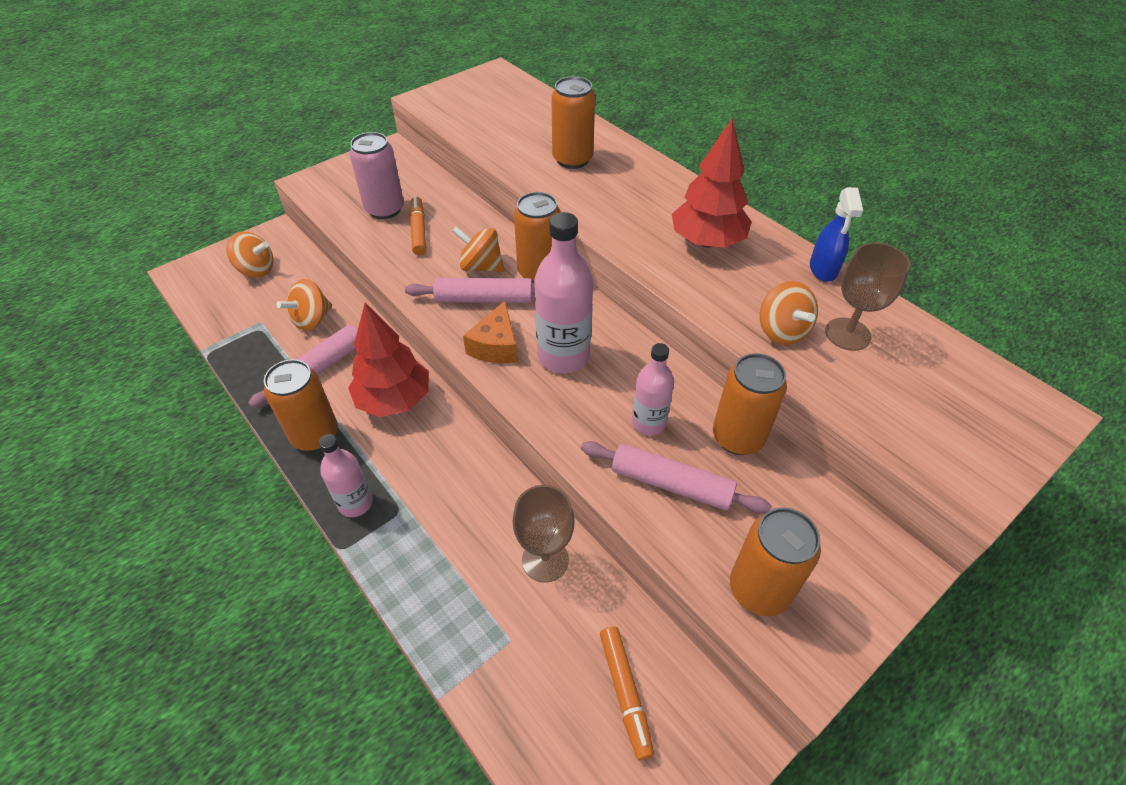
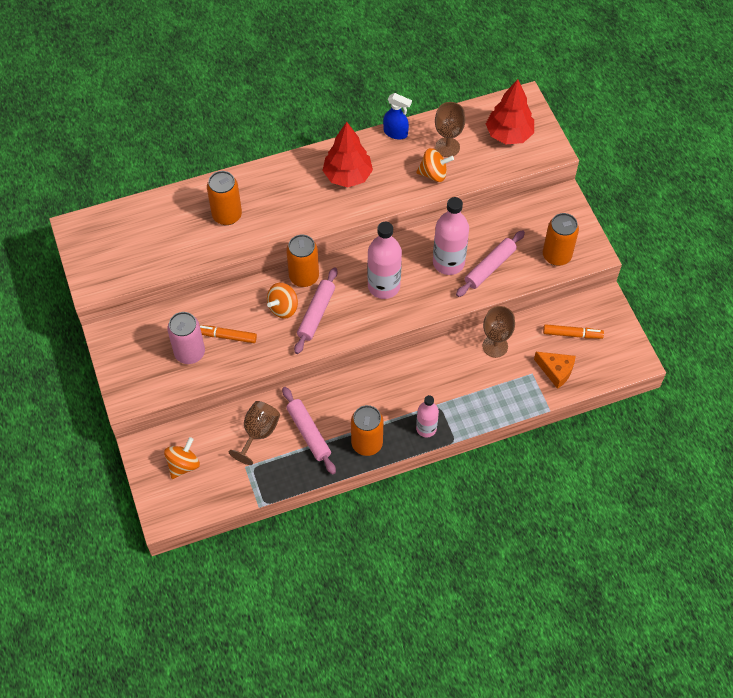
camera: 70 degrees left, 10 degrees up
(312, 320) = (258, 433): orange spinning top -> brown goblet
(394, 400) = (355, 395): red tree -> red tree (509, 135)
(496, 346) = (361, 318): orange cheese -> orange cheese (556, 371)
(648, 423) = (448, 263): pink bottle -> pink bottle, size x1.64
(738, 437) = (473, 227): orange can -> none

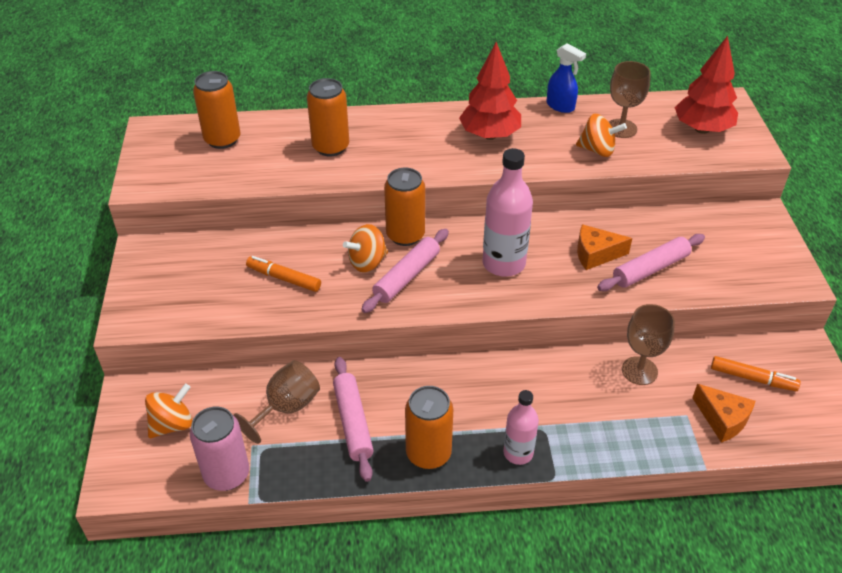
camera: 15 degrees right, 15 degrees down
(190, 353) = (230, 287): pink can -> pink can (226, 475)
(448, 263) = (596, 254): pink bottle -> orange cheese
(556, 256) = (745, 273): orange can -> orange can (222, 139)

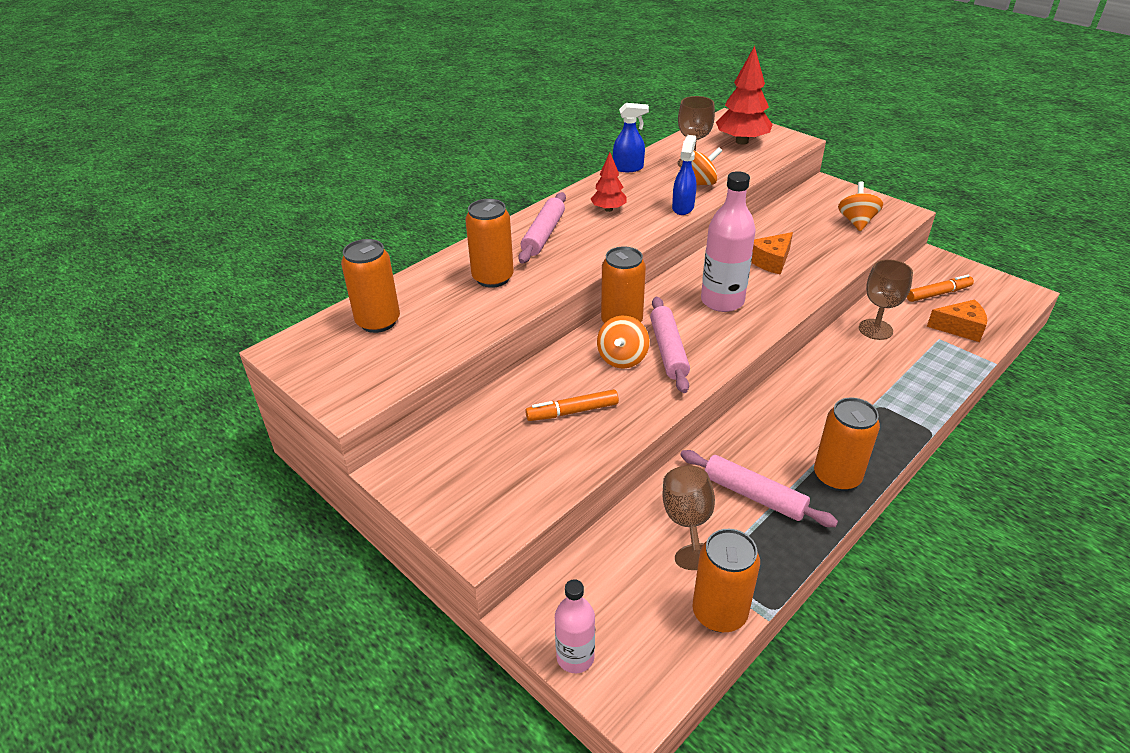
camera: 40 degrees left, 5 degrees down
(172, 424) = (612, 611): orange spinning top -> orange spinning top (856, 222)
(226, 475) = (719, 613): pink can -> orange can
(489, 135) = (608, 209): red tree -> red tree, size x0.58
(518, 453) = (888, 432): pink bottle -> pink bottle (575, 657)
(550, 165) = (683, 207): none -> blue spray bottle
(650, 269) = (817, 251): pink rolling pin -> pink rolling pin (543, 235)

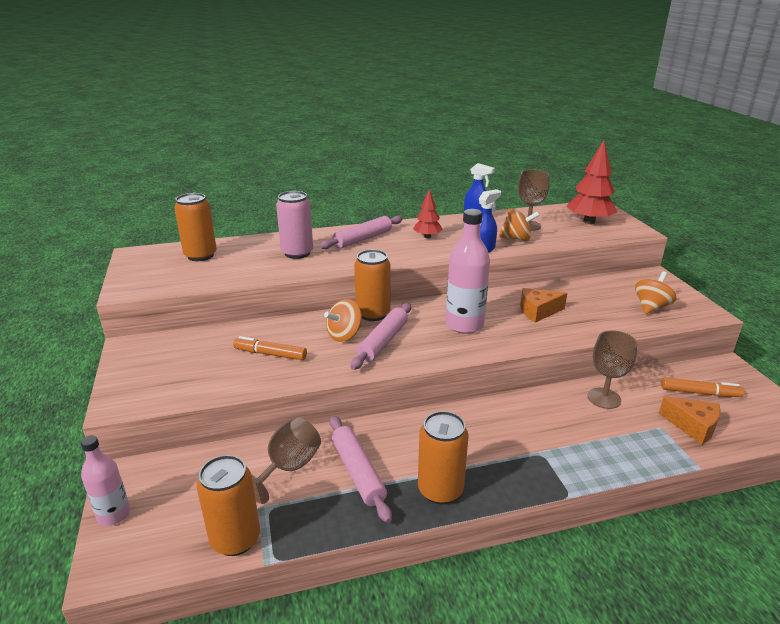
camera: 30 degrees right, 10 degrees down
(493, 278) = (297, 253): orange can -> pink can

